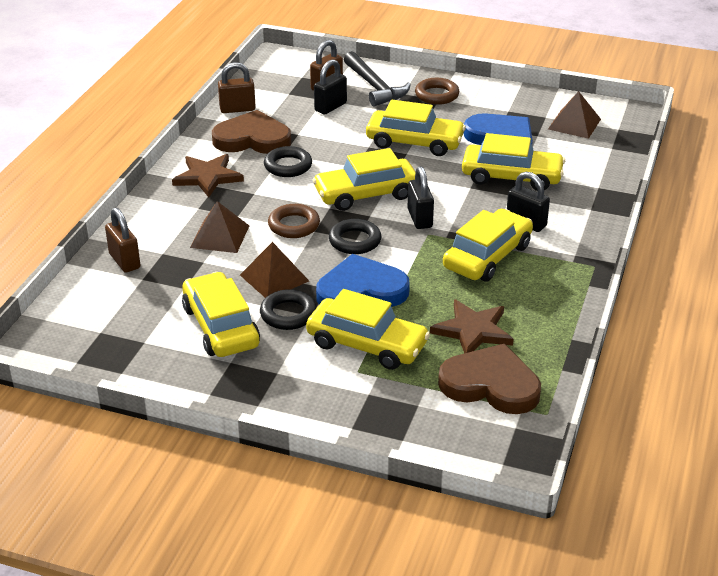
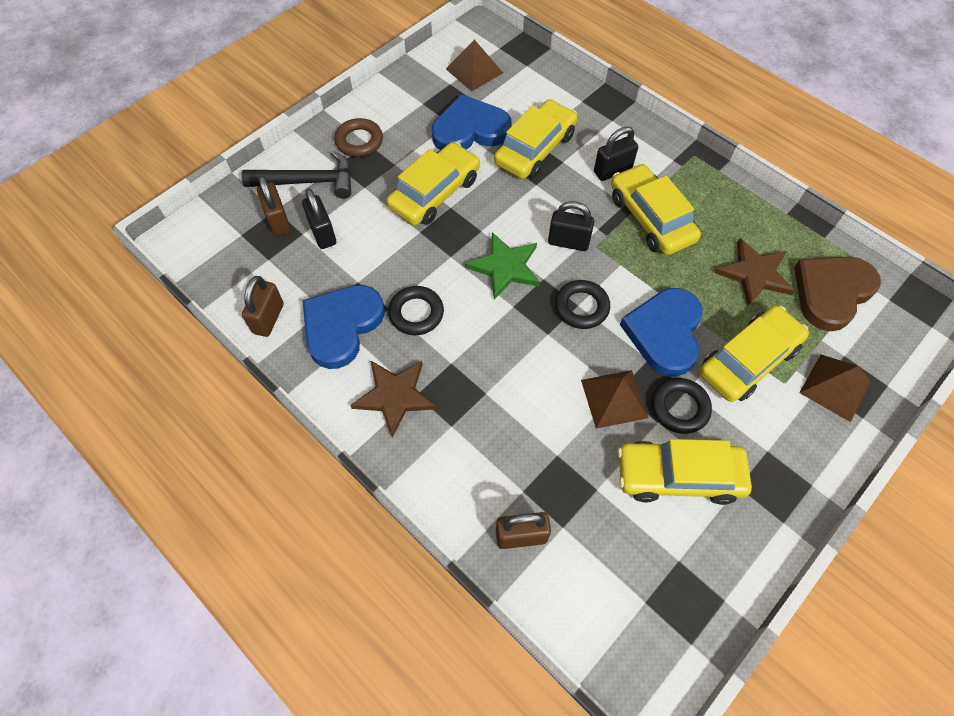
camera: 65 degrees left, 25 degrees up
(220, 236) = (517, 423): brown pyramid -> brown pyramid (835, 387)
(252, 139) = (341, 326): brown heart -> blue heart
(294, 225) = (530, 348): brown ring -> none
(366, 194) = (505, 267): yellow car -> green star

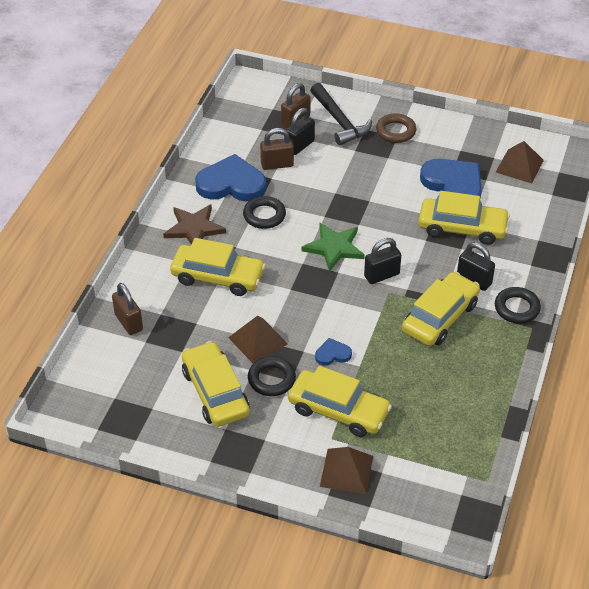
camera: 65 degrees right, 15 degrees down
(268, 318) = (216, 148): brown padlock -> brown padlock (277, 164)
(435, 193) = (376, 188): yellow car -> yellow car (218, 277)
(568, 242) = (381, 275): black padlock -> black padlock turned 75 degrees clockwise
(581, 307) = (325, 300): black ring -> black ring (517, 308)
(664, 333) = (332, 354): blue heart -> blue heart, size x0.47
(754, 274) = (427, 396): brown star -> none
(831, 292) = (441, 452): brown heart -> none

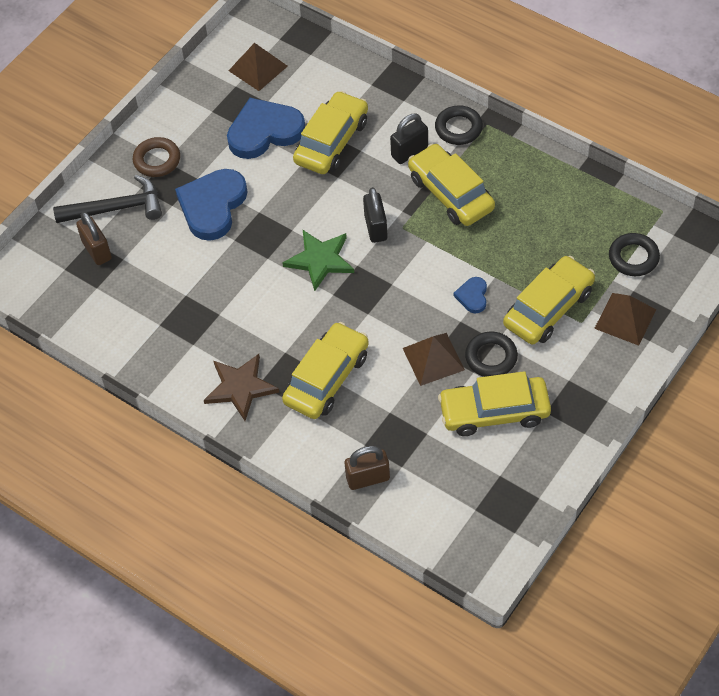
camera: 70 degrees left, 10 degrees up
(231, 184) = (180, 336): blue heart -> blue heart (212, 206)
(264, 215) = (245, 314): black ring -> black ring (633, 257)
(277, 164) = (165, 285): brown padlock -> none
(300, 145) = (142, 256): black padlock -> none

